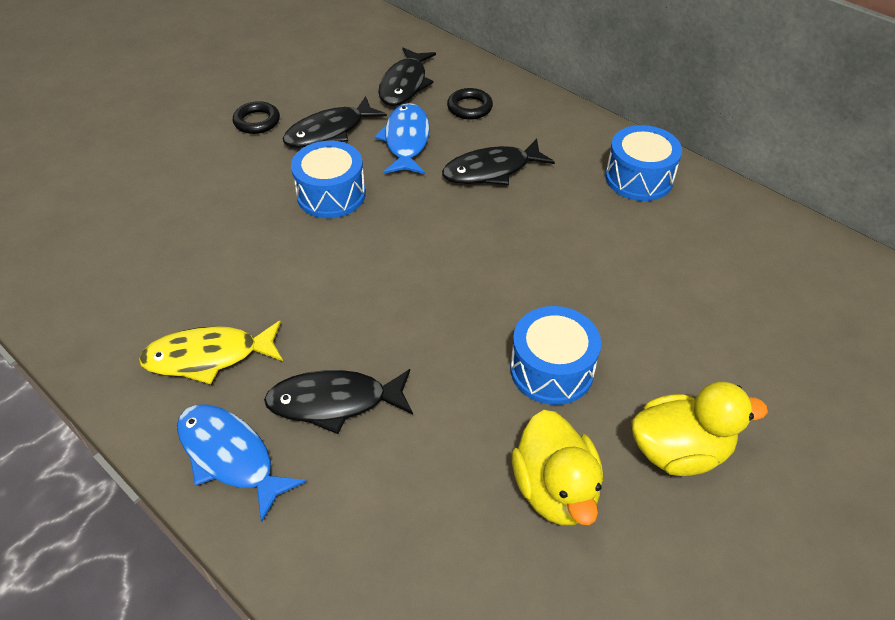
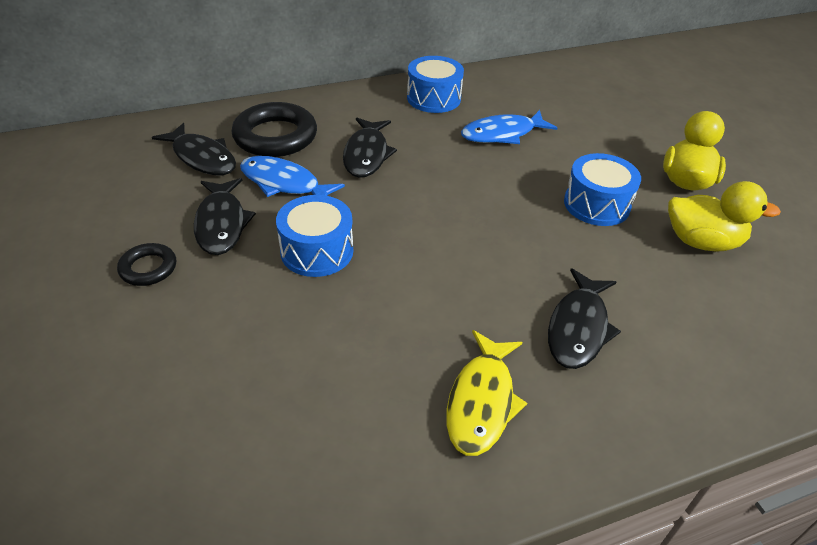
camera: 65 degrees left, 5 degrees down
(230, 456) = (613, 416): blue fish -> blue fish (502, 134)
(469, 107) = (275, 136): black ring -> black ring, size x1.89

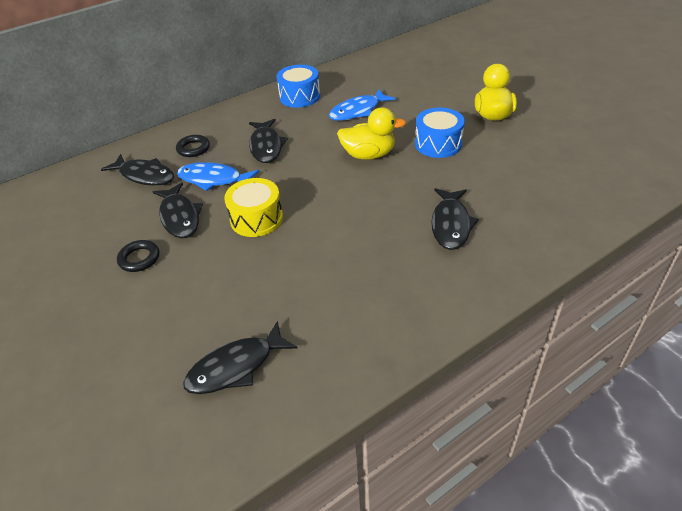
camera: 10 degrees left, 0 degrees up
(205, 464) = (236, 367): none -> black fish
(275, 136) = (193, 149): black ring -> black ring, size x0.53
(317, 251) = (256, 219): blue drum -> yellow drum
(481, 401) = (403, 284): yellow fish -> none
(701, 242) = (514, 152): yellow duck -> yellow duck (368, 155)

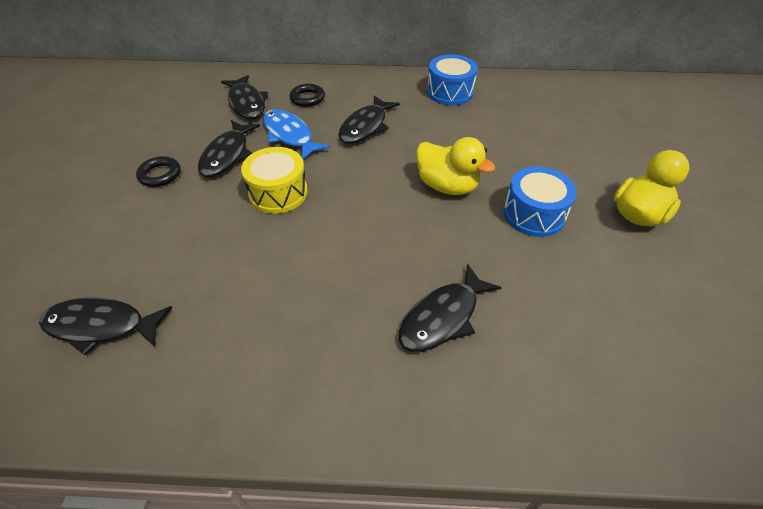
camera: 35 degrees right, 5 degrees up
(358, 111) = (489, 133): blue fish -> none

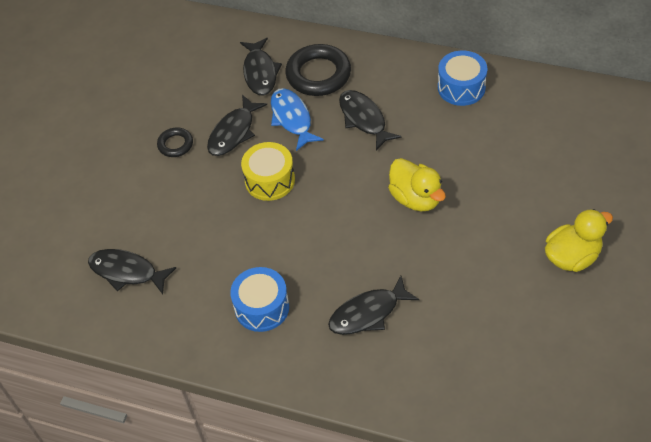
camera: 20 degrees right, 5 degrees up
(307, 98) = (318, 74): black ring -> black ring, size x1.89
(365, 127) = (364, 119): black fish -> black fish turned 105 degrees clockwise
(534, 214) = (479, 240): blue drum -> blue drum (262, 307)

